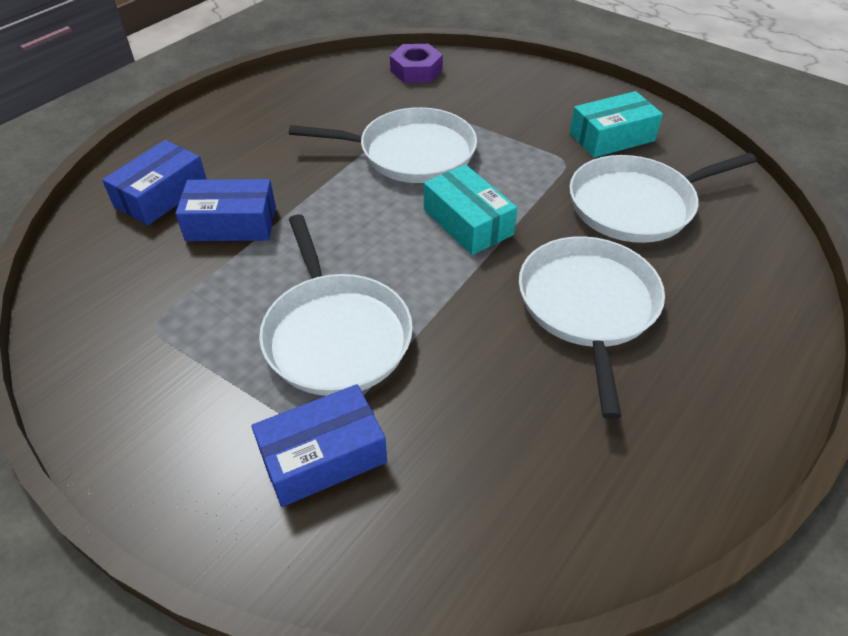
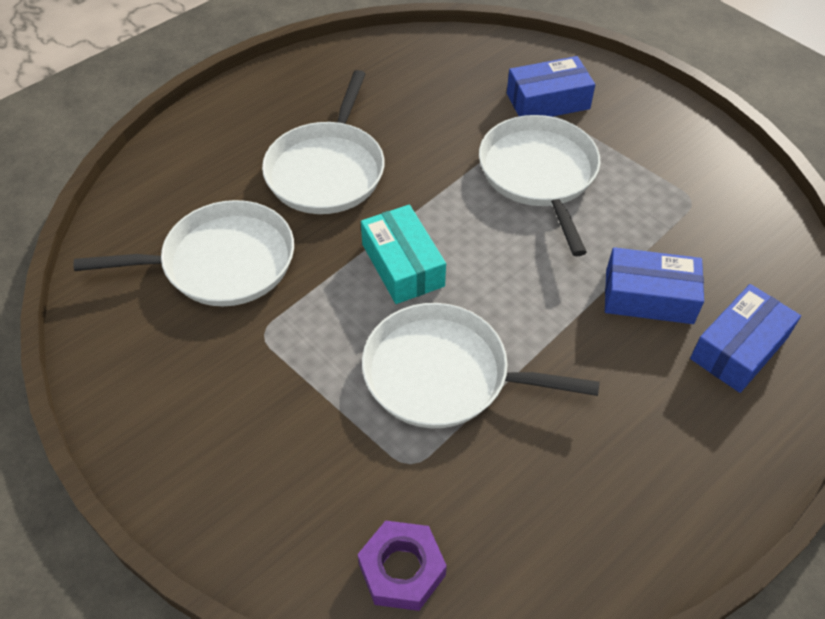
camera: 170 degrees left, 5 degrees up
(611, 137) = (185, 365): turquoise box -> none

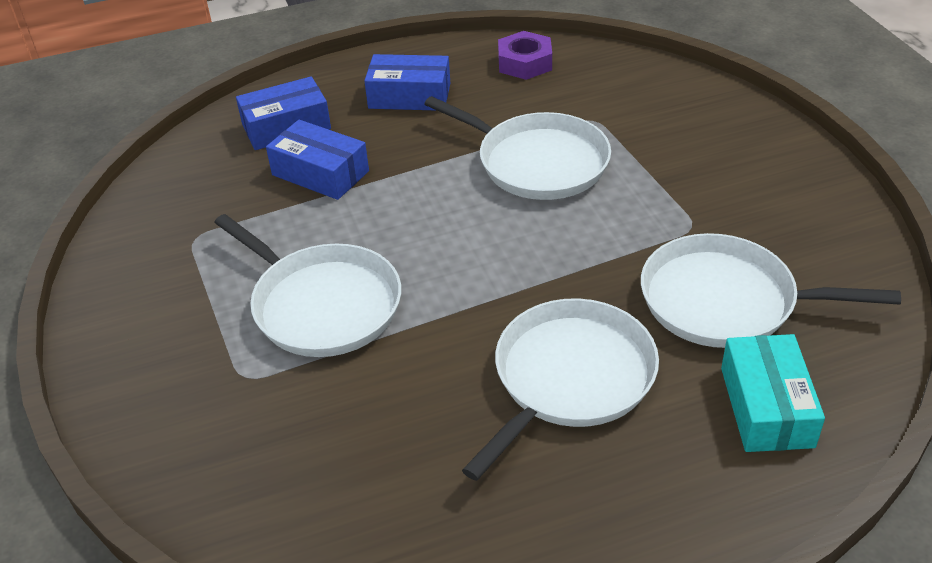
camera: 155 degrees left, 10 degrees down
(402, 265) = (529, 251): turquoise box -> turquoise box (766, 407)
(402, 569) = (623, 75): purple nut -> purple nut (525, 63)
(539, 174) = (322, 304): white pan -> white pan turned 60 degrees counterclockwise
(548, 101) = (229, 397): blue box -> blue box (409, 96)

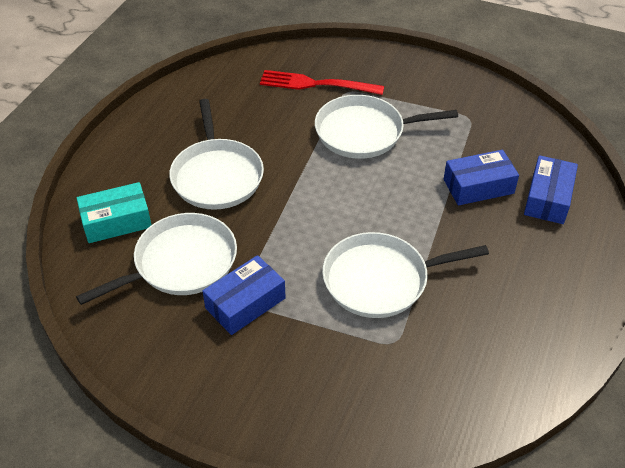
camera: 130 degrees right, 5 degrees up
(261, 421) = (316, 84): none -> red fork
(409, 96) = (526, 272): blue box -> blue box (245, 303)
(525, 63) = (508, 363): purple nut -> none
(766, 407) = (116, 221): turquoise box -> turquoise box turned 60 degrees counterclockwise

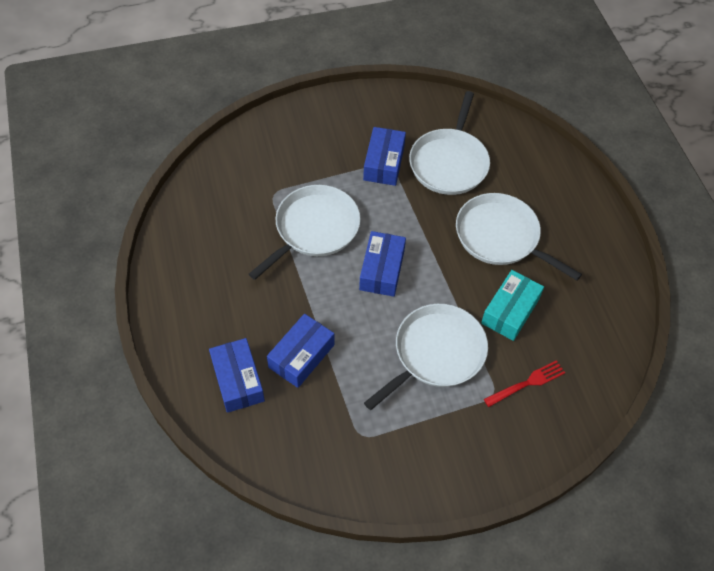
camera: 140 degrees right, 10 degrees up
(116, 221) = (521, 163): turquoise box -> turquoise box (510, 311)
(316, 84) = (527, 383): red fork -> red fork, size x0.64
(349, 209) = (382, 270): none -> blue box

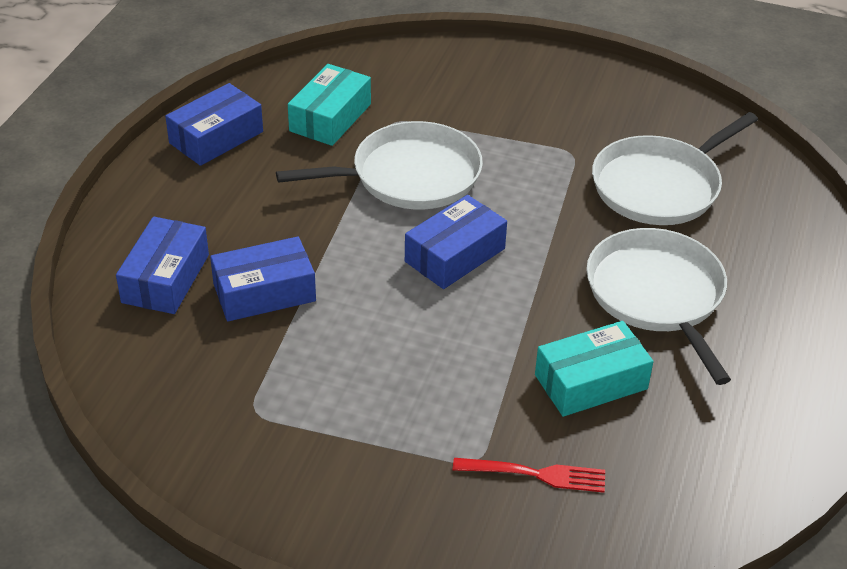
camera: 35 degrees right, 15 degrees down
(234, 211) = (330, 117): none -> turquoise box
(384, 163) = (567, 149): blue box -> blue box (216, 137)
(436, 353) = (439, 376): white pan -> none

